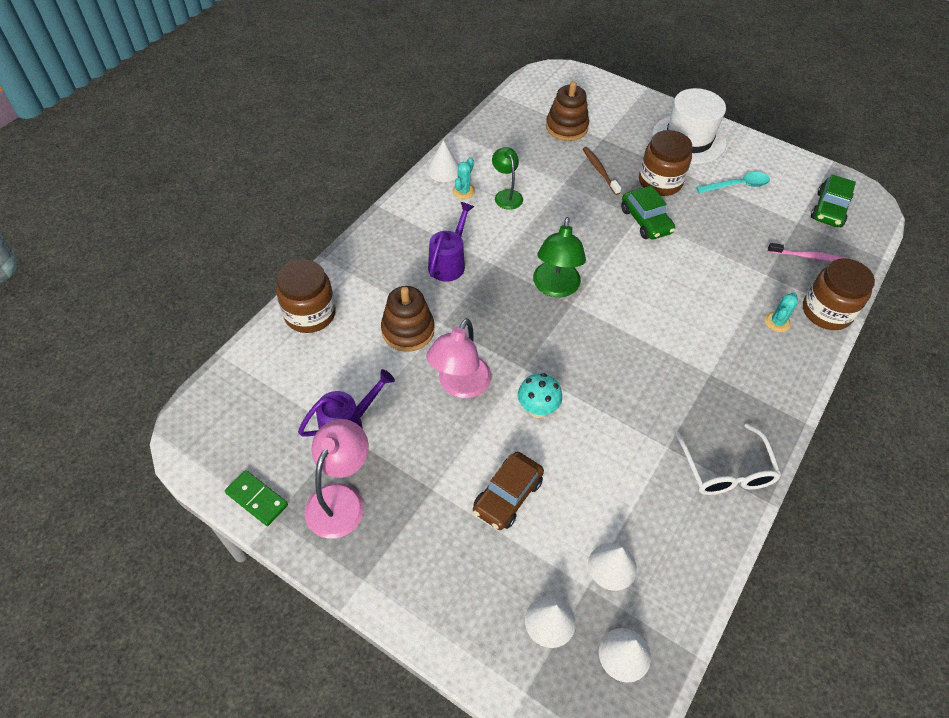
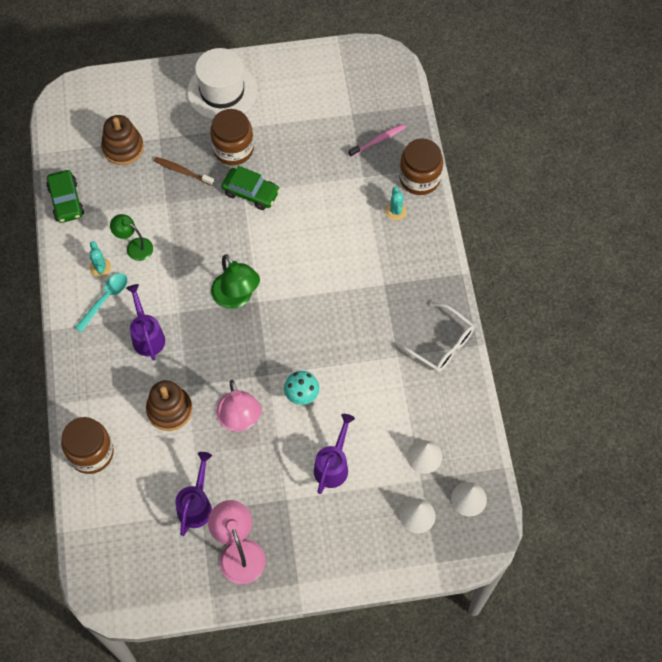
camera: 40 degrees left, 10 degrees up
(257, 499) = (189, 596): green domino -> none
(443, 170) = (67, 260): white cone -> none
(507, 496) = (333, 465): brown car -> purple watering can
(737, 185) = (289, 111): turquoise spoon -> turquoise spoon (105, 299)
(829, 209) = (364, 86): green car -> green car (66, 201)

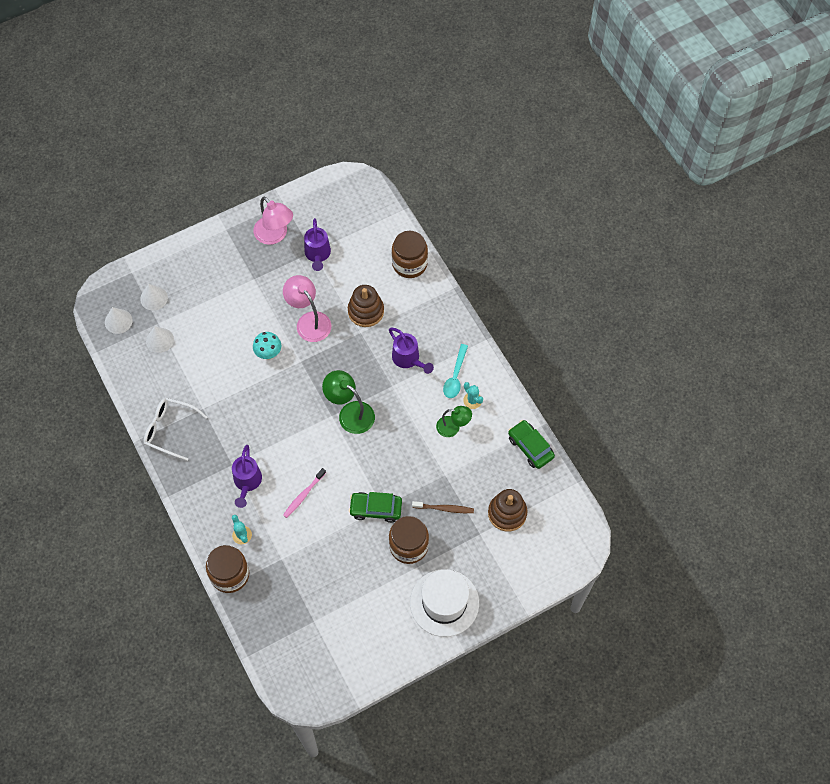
camera: 160 degrees right, 0 degrees up
(333, 465) = (227, 312): purple watering can -> purple watering can (247, 482)
(378, 140) = (279, 601): pink toothbrush -> pink toothbrush (303, 495)

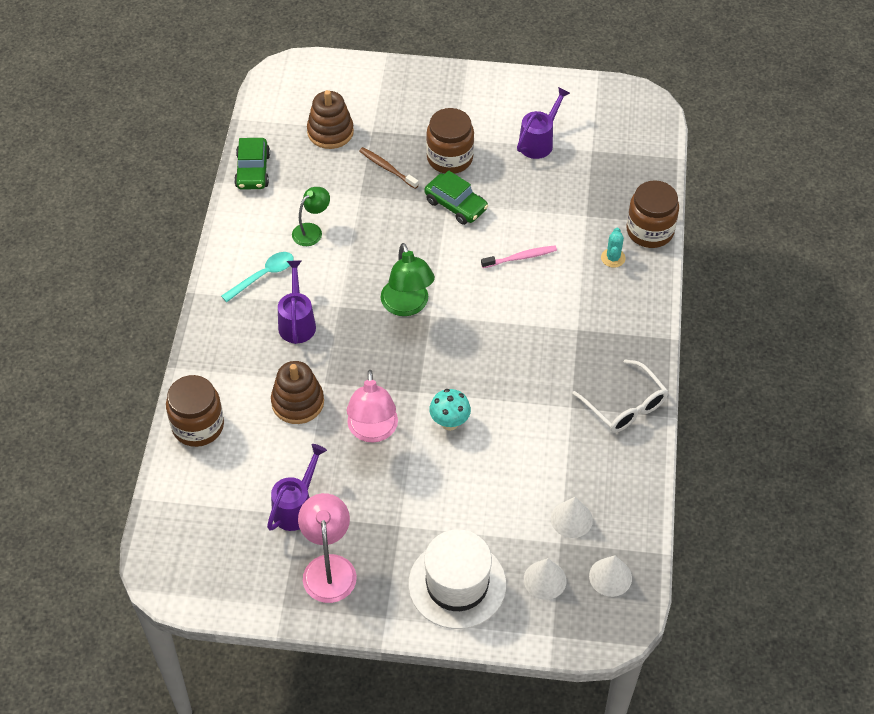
camera: 145 degrees left, 10 degrees down
(247, 482) = (573, 303): purple watering can -> purple watering can (539, 142)
(444, 603) = (455, 99): white hat -> white hat (457, 584)
(453, 427) = (312, 231): green lamp -> green lamp turned 90 degrees clockwise
(472, 400) = (268, 243): turquoise cactus -> none

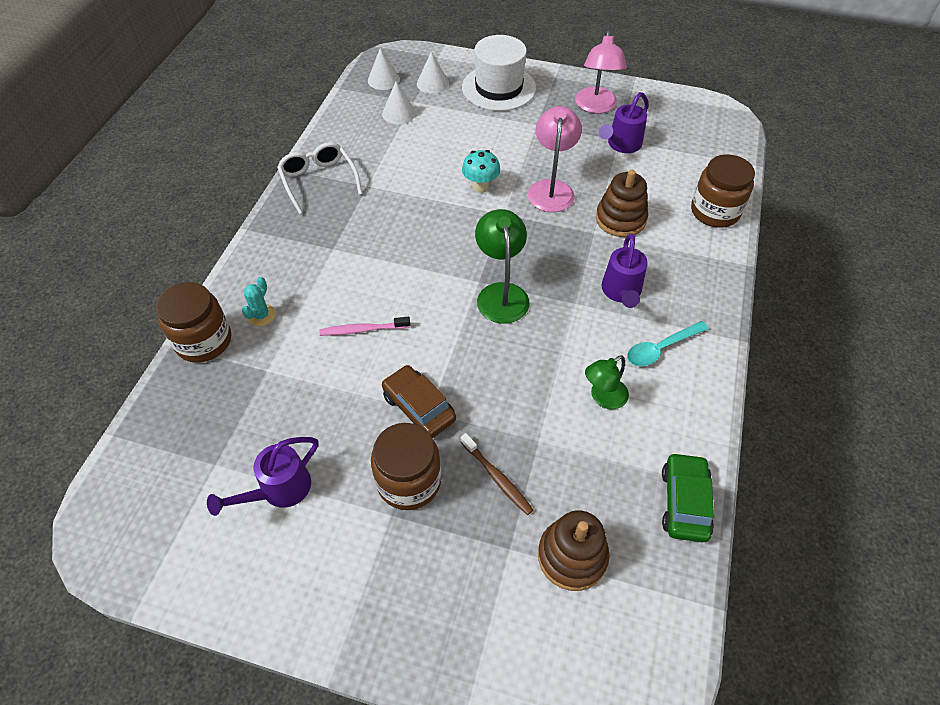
camera: 170 degrees left, 0 degrees up
(456, 205) = (419, 408): green car -> brown car

